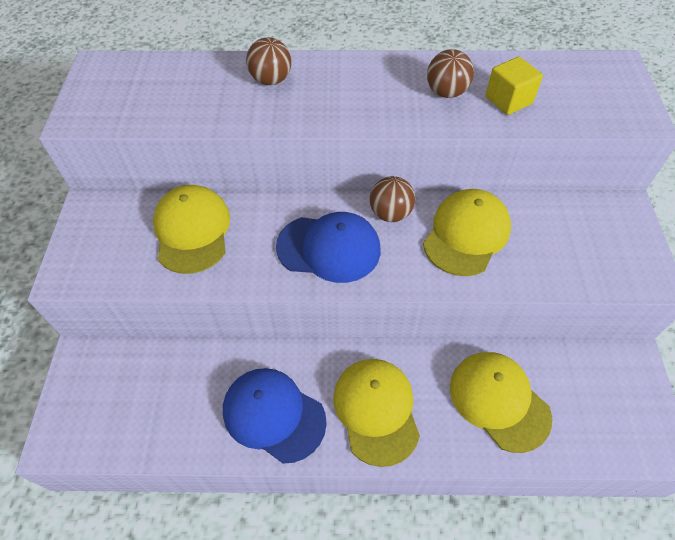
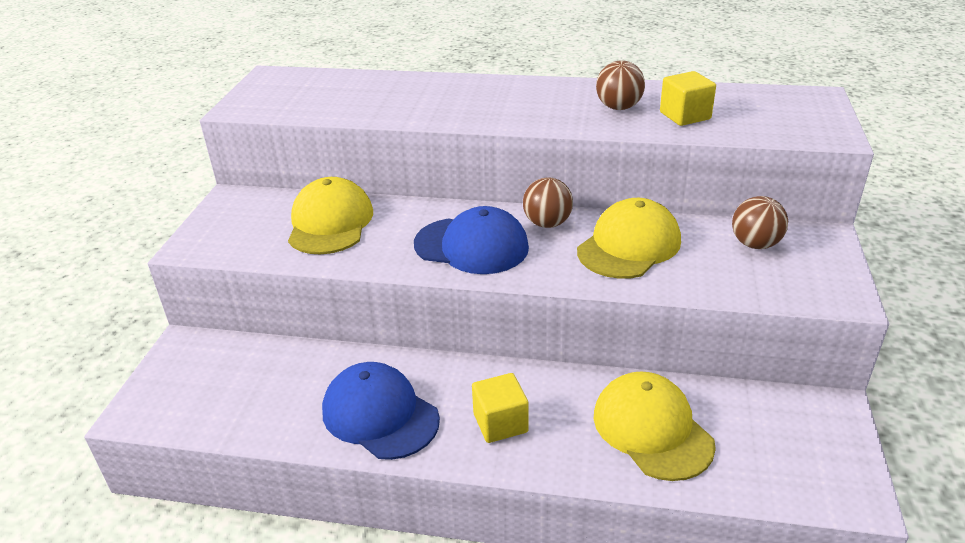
camera: 10 degrees right, 20 degrees down
(271, 80) = (438, 91): brown ball -> brown ball (755, 244)
(376, 410) = (500, 423): yellow cap -> yellow cube

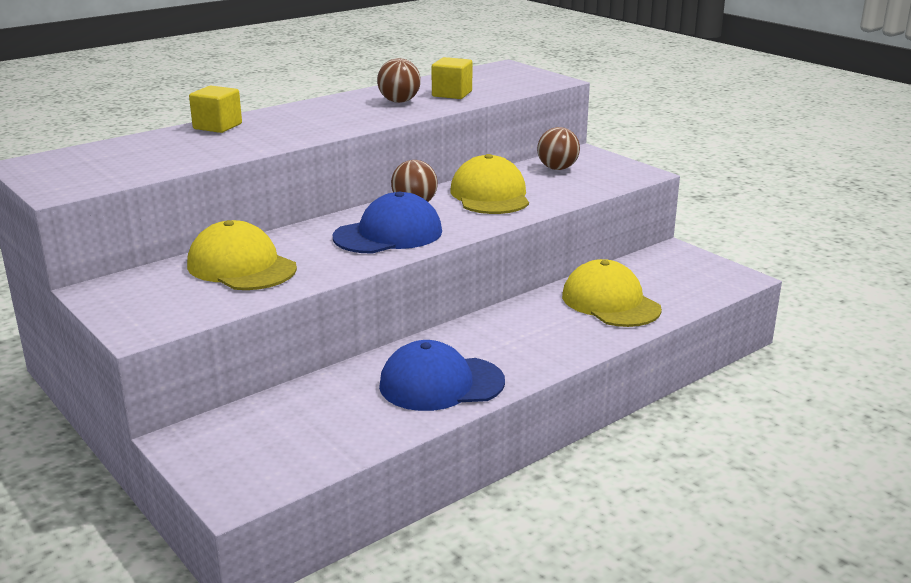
camera: 50 degrees left, 10 degrees down
(500, 423) = (525, 345): yellow cube -> yellow cube (217, 126)
(652, 429) = (610, 302): yellow cap -> yellow cap turned 45 degrees clockwise

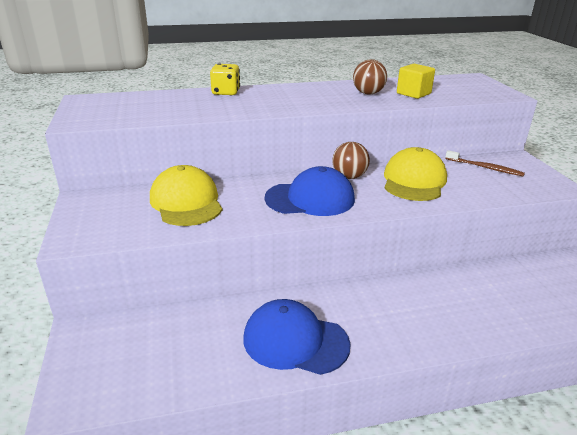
camera: 25 degrees right, 5 degrees up
(217, 126) = (226, 92): yellow cube -> yellow dice
(557, 168) = (485, 168): brown ball -> brown toothbrush
(610, 302) = (487, 299): yellow cap -> none

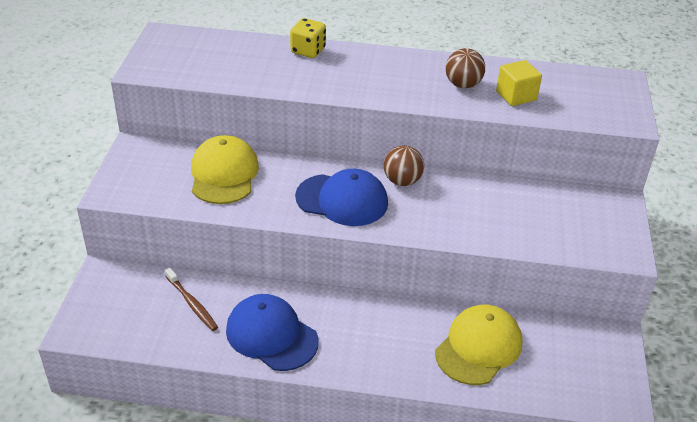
camera: 20 degrees right, 10 degrees up
(414, 181) = (467, 204): yellow cap -> yellow cap (478, 347)
(485, 168) = (565, 206): brown toothbrush -> brown toothbrush (192, 304)

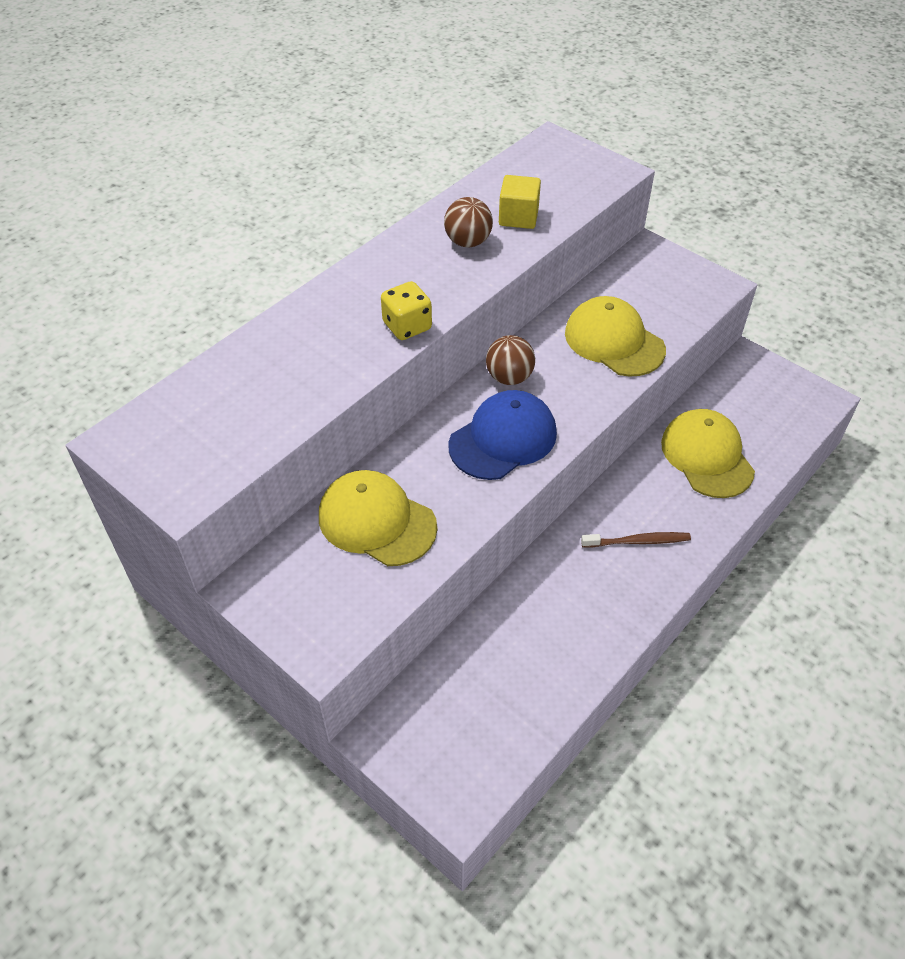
camera: 55 degrees left, 10 degrees up
(192, 304) = (496, 664): brown toothbrush -> brown toothbrush (638, 541)
(271, 335) = (591, 611): blue cap -> none
(308, 51) = (291, 325): yellow dice -> yellow dice (407, 326)
(494, 218) = (614, 341): none -> yellow cap

